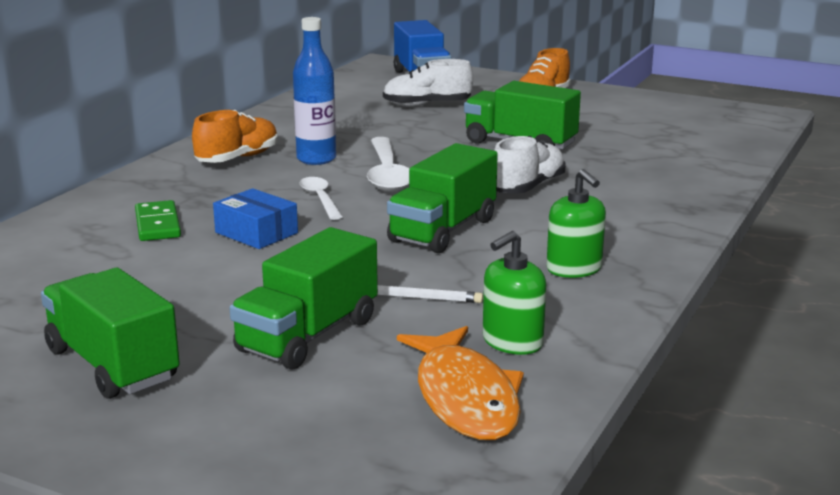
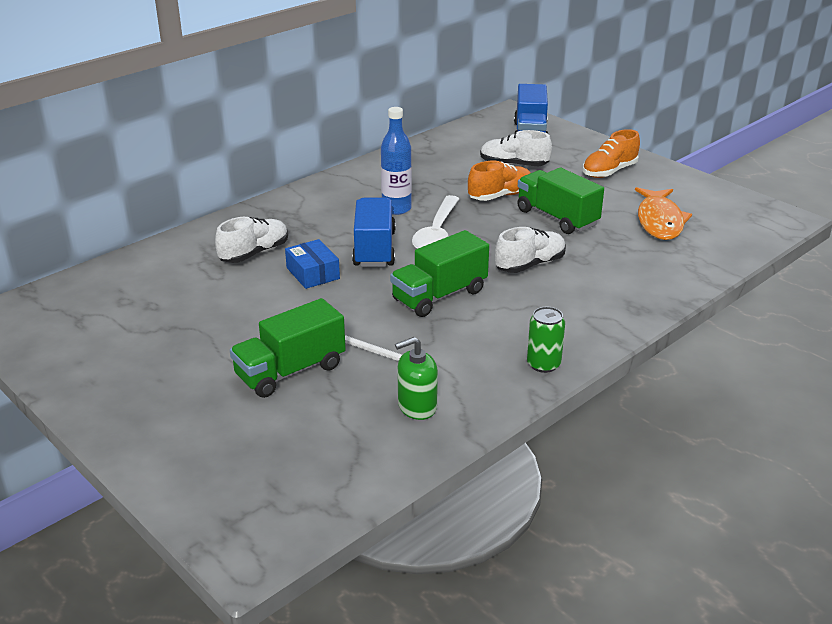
camera: 20 degrees right, 10 degrees up
(112, 365) = (162, 368): green truck -> none
(158, 225) = (254, 253): green domino -> white shoe
(238, 158) = (343, 199): orange shoe -> orange shoe (500, 196)
(320, 199) = (374, 249): white spoon -> blue truck
(465, 397) = (354, 445): orange fish -> orange fish (659, 221)
(574, 269) = (506, 351): green soap dispenser -> none
(630, 274) = (543, 364): none -> green can

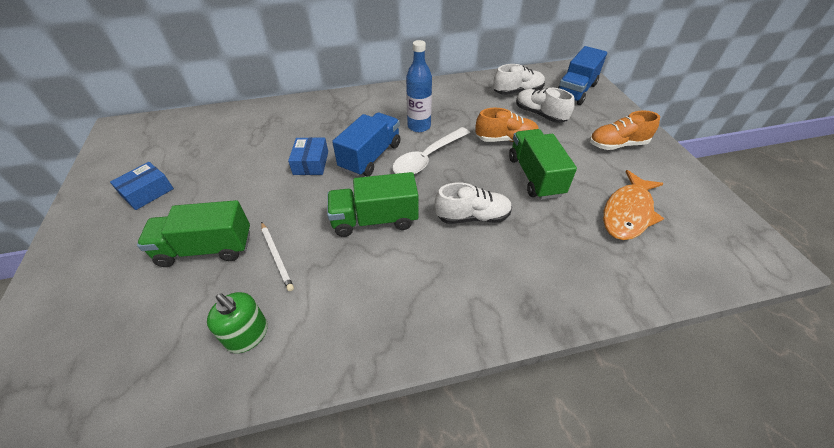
camera: 30 degrees right, 15 degrees up
(147, 355) = (147, 192): none -> blue box
(254, 253) = (293, 132): white shoe -> white shoe (517, 92)
(417, 406) = (248, 335): green soap dispenser -> green soap dispenser turned 150 degrees counterclockwise
(543, 364) = (389, 339): green can -> none

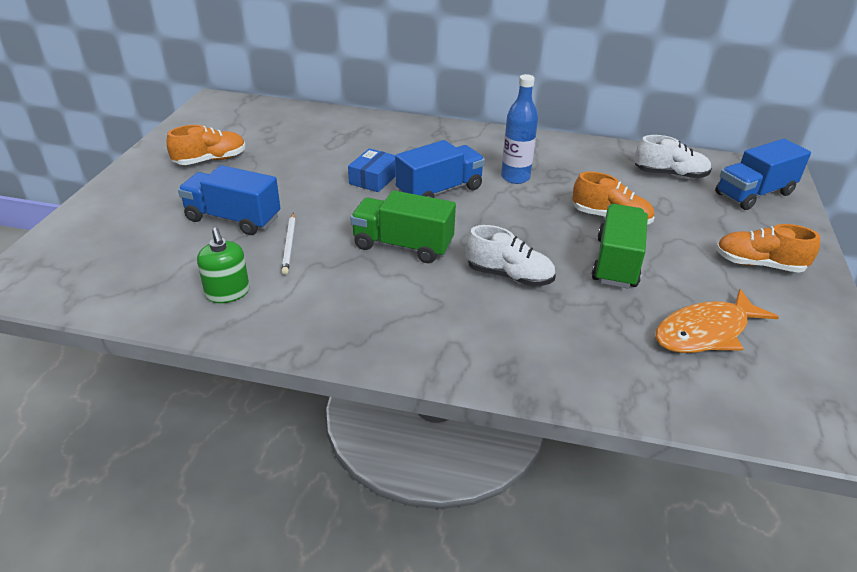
camera: 25 degrees right, 10 degrees down
(147, 192) = (210, 160): blue box -> orange shoe
(206, 248) = (233, 219): green truck -> blue truck
(427, 158) = (501, 209): white spoon -> none
(540, 114) = (679, 205): white shoe -> none

